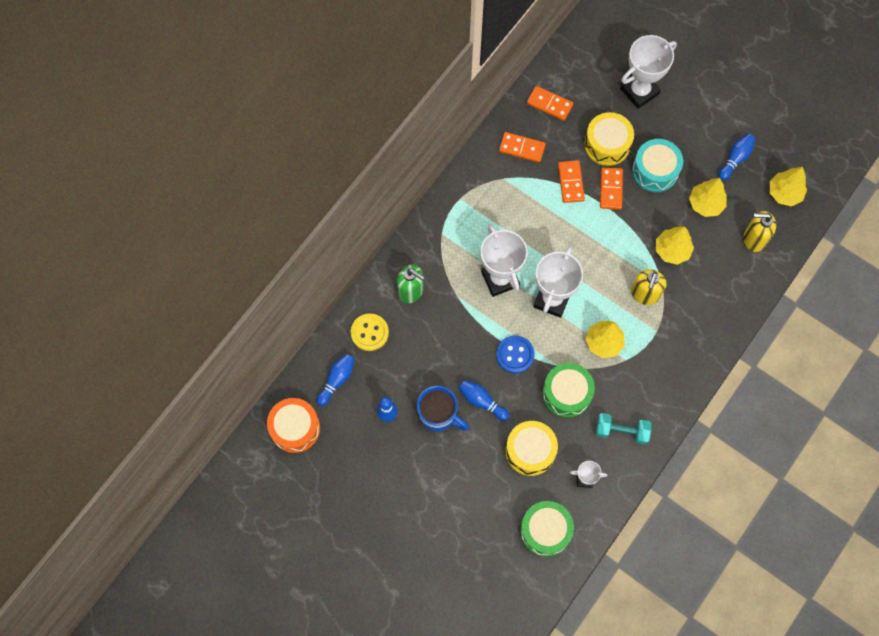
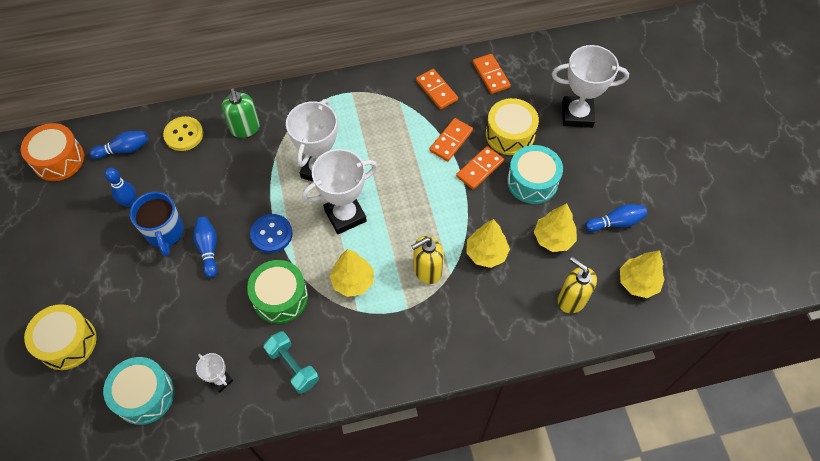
camera: 40 degrees right, 10 degrees down
(530, 451) = (203, 319): yellow drum -> yellow drum (67, 342)
(545, 530) = (144, 395): green drum -> turquoise drum

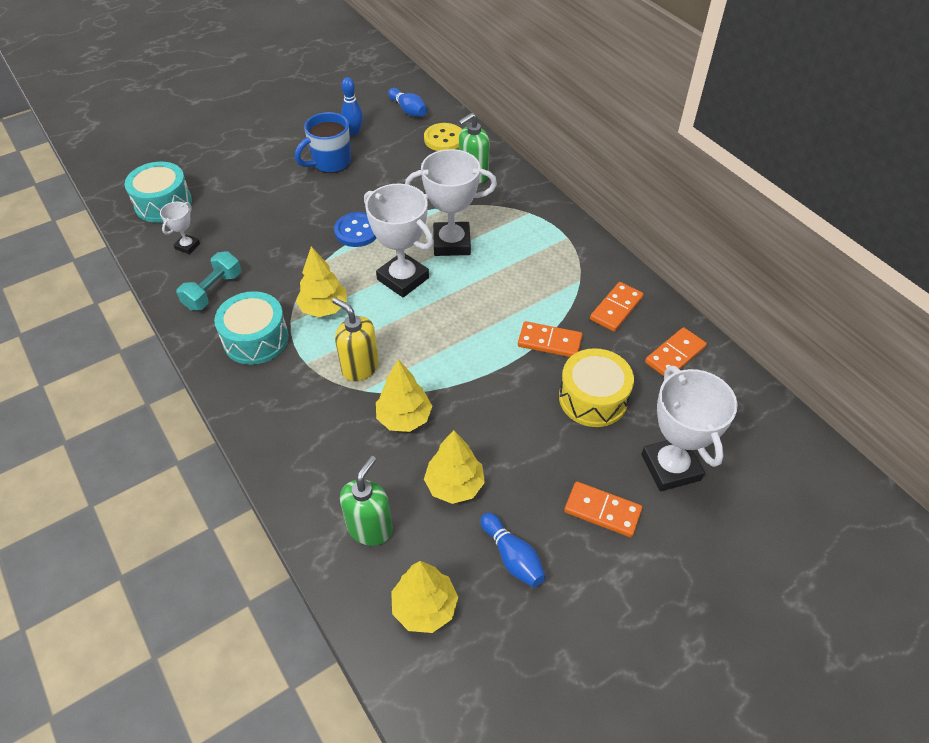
camera: 70 degrees right, 10 degrees down
(58, 159) = (379, 79): orange drum -> none
(67, 342) = (203, 144): yellow drum -> none
(208, 249) = (324, 194): blue bowling pin -> none
(280, 297) = (287, 259): green drum -> none
(479, 169) = (523, 380): orange domino -> orange domino (602, 511)
(532, 181) = (532, 441): turquoise drum -> turquoise drum (256, 339)
(571, 299) = (370, 528): yellow soap dispenser -> green soap dispenser

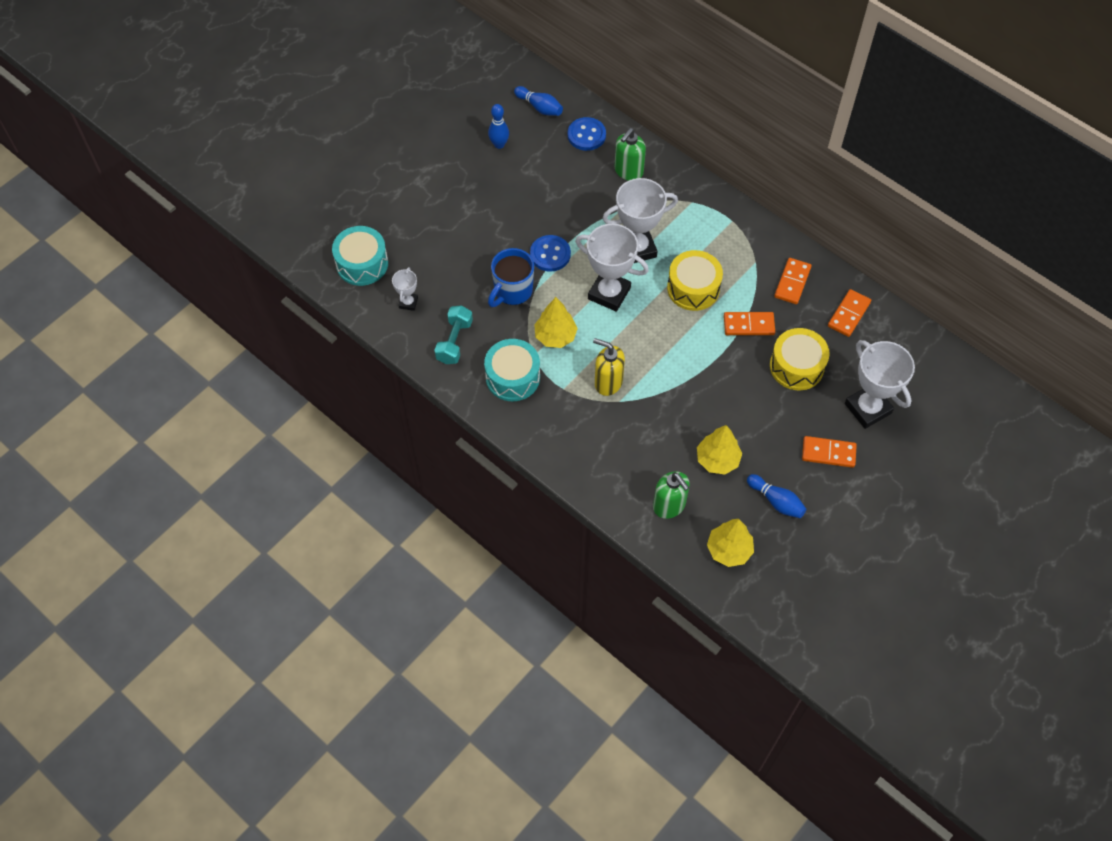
camera: 15 degrees left, 10 degrees up
(330, 163) = (493, 185): blue mug -> blue mug (512, 291)
(370, 528) = (669, 506): green soap dispenser -> green soap dispenser turned 135 degrees clockwise
(404, 418) = (660, 416): yellow tree -> none
(444, 139) = (586, 135): yellow button -> blue button
(499, 292) = (693, 288): none -> yellow drum

